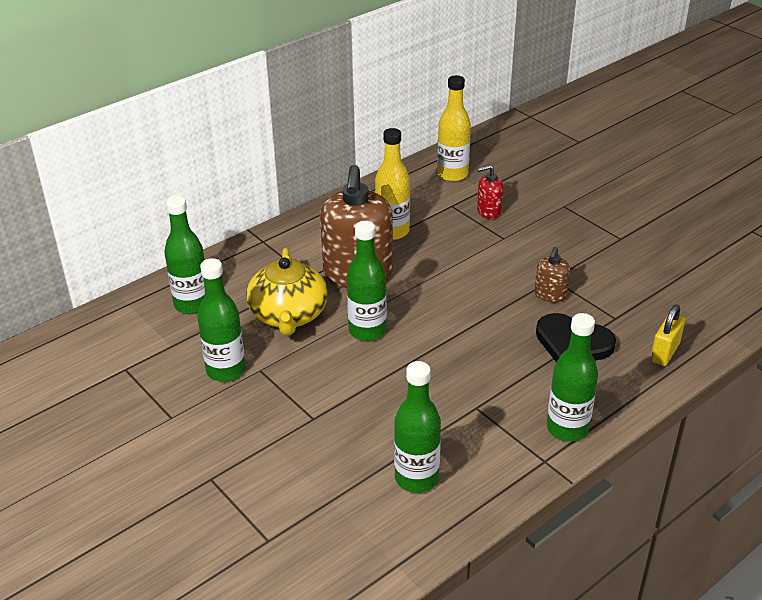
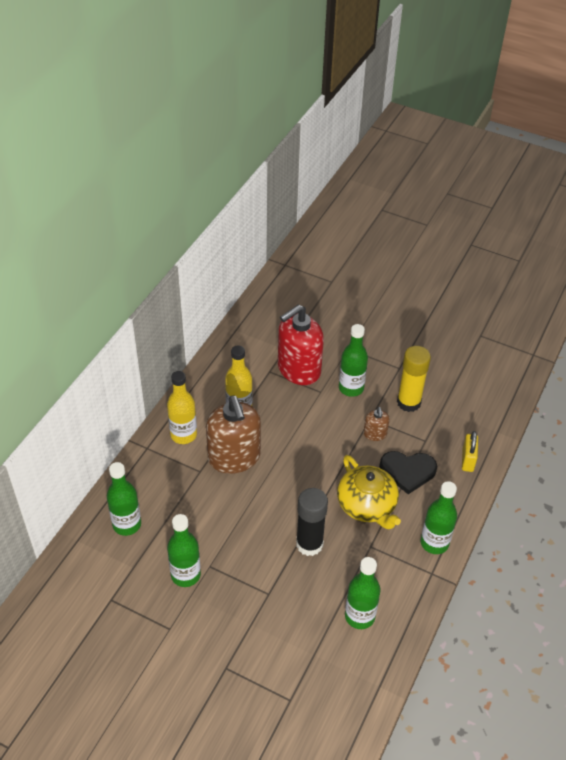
camera: 25 degrees left, 10 degrees up
(288, 315) = (204, 511): yellow teapot -> yellow teapot (367, 505)
(367, 330) = (267, 506): green bottle -> green bottle (351, 388)
(397, 382) = (309, 544): none -> black glue stick
(452, 174) = (255, 340): yellow bottle -> yellow bottle (183, 435)
(488, 211) = (298, 369): red soap dispenser -> red soap dispenser, size x2.19
(614, 274) = (408, 402): none -> yellow glue stick

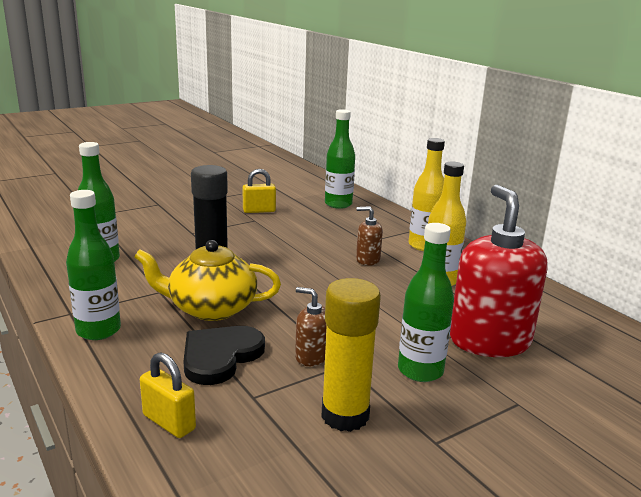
camera: 120 degrees right, 25 degrees down
(185, 575) = (259, 211): green bottle -> yellow padlock
(234, 457) = (367, 260): brown soap dispenser -> brown soap dispenser, size x0.46

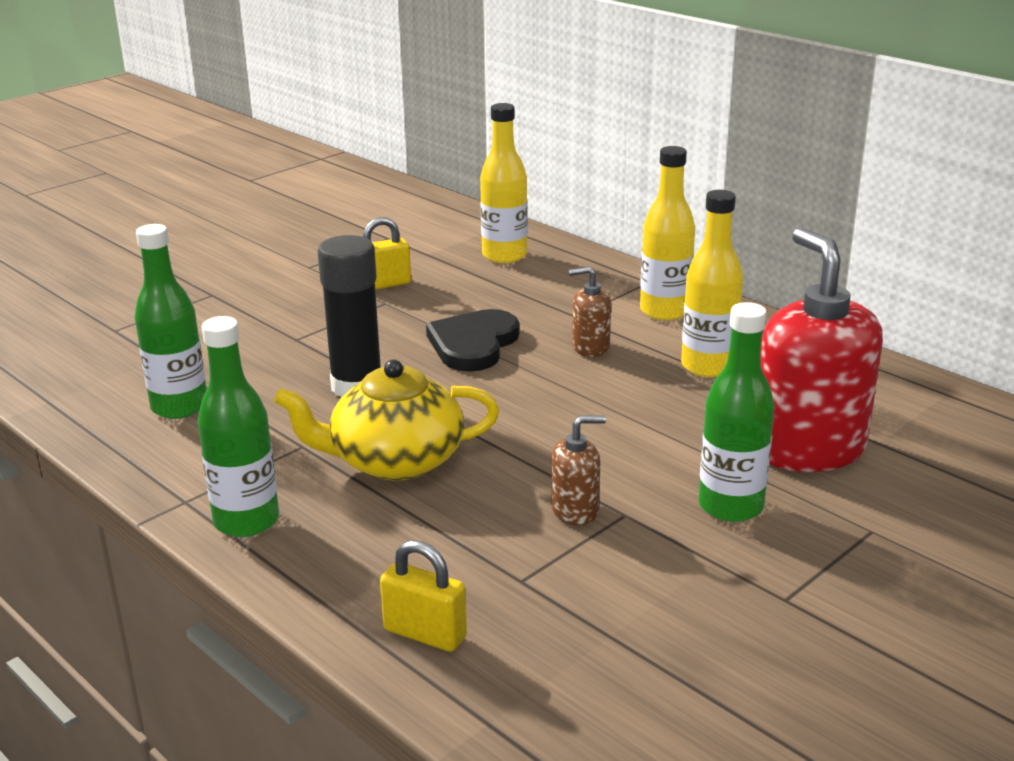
camera: 10 degrees left, 5 degrees up
(220, 356) = (446, 531): black heart -> black heart (473, 344)
(312, 356) = (575, 510): brown soap dispenser -> brown soap dispenser turned 150 degrees clockwise
(338, 204) = (504, 255): green bottle -> yellow bottle
(345, 415) = (655, 584): yellow glue stick -> none

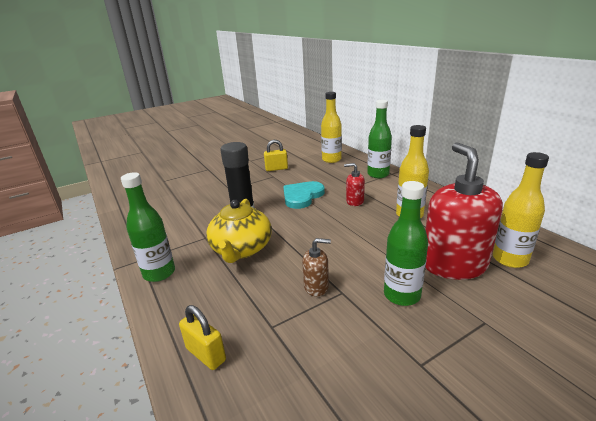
camera: 15 degrees right, 0 degrees up
(179, 407) = (166, 215): green bottle -> green bottle (378, 174)
(395, 460) = (241, 249): yellow teapot -> yellow teapot turned 90 degrees counterclockwise
(473, 344) = (302, 196): black heart -> turquoise heart
(590, 347) = (354, 201): brown soap dispenser -> red soap dispenser
(664, 311) = (395, 187): yellow bottle -> yellow bottle (510, 259)

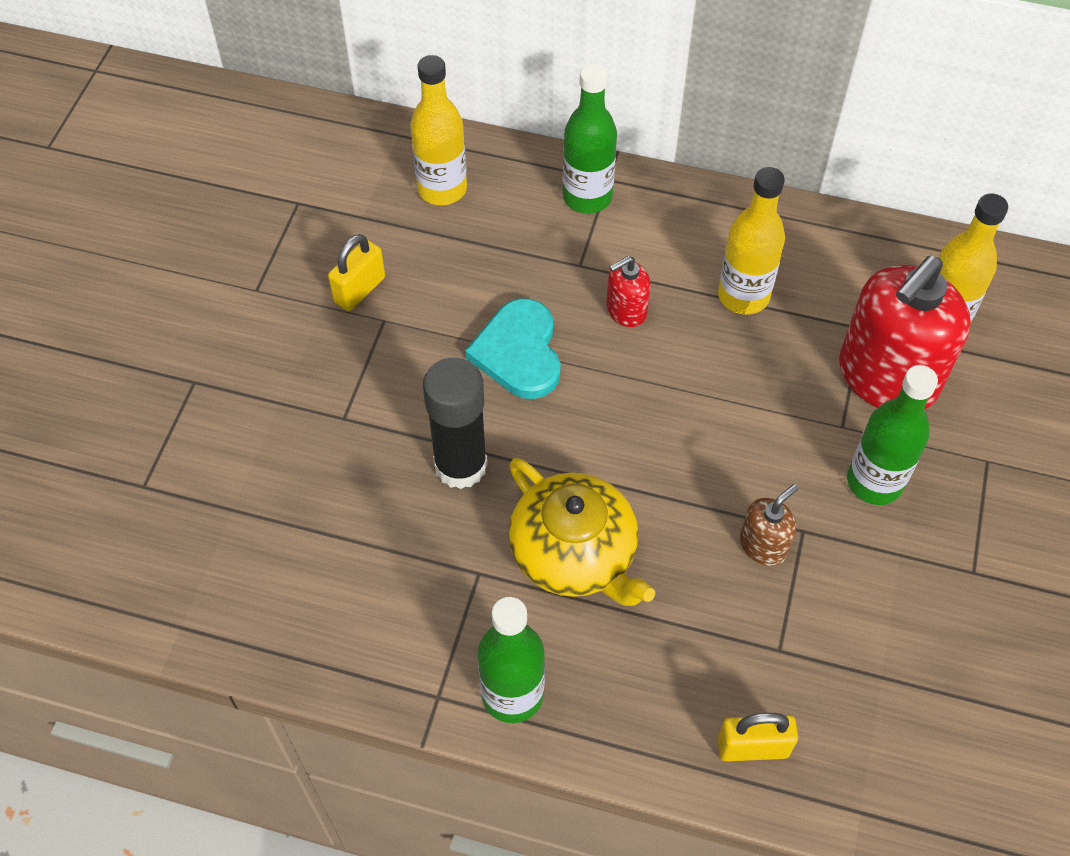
camera: 45 degrees left, 30 degrees up
(453, 264) = (887, 377): red soap dispenser -> red soap dispenser turned 90 degrees counterclockwise

